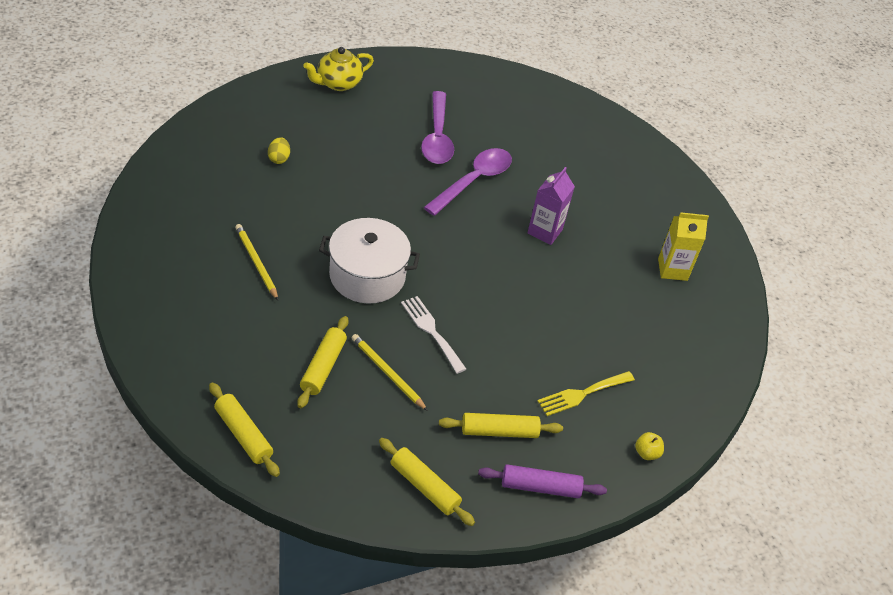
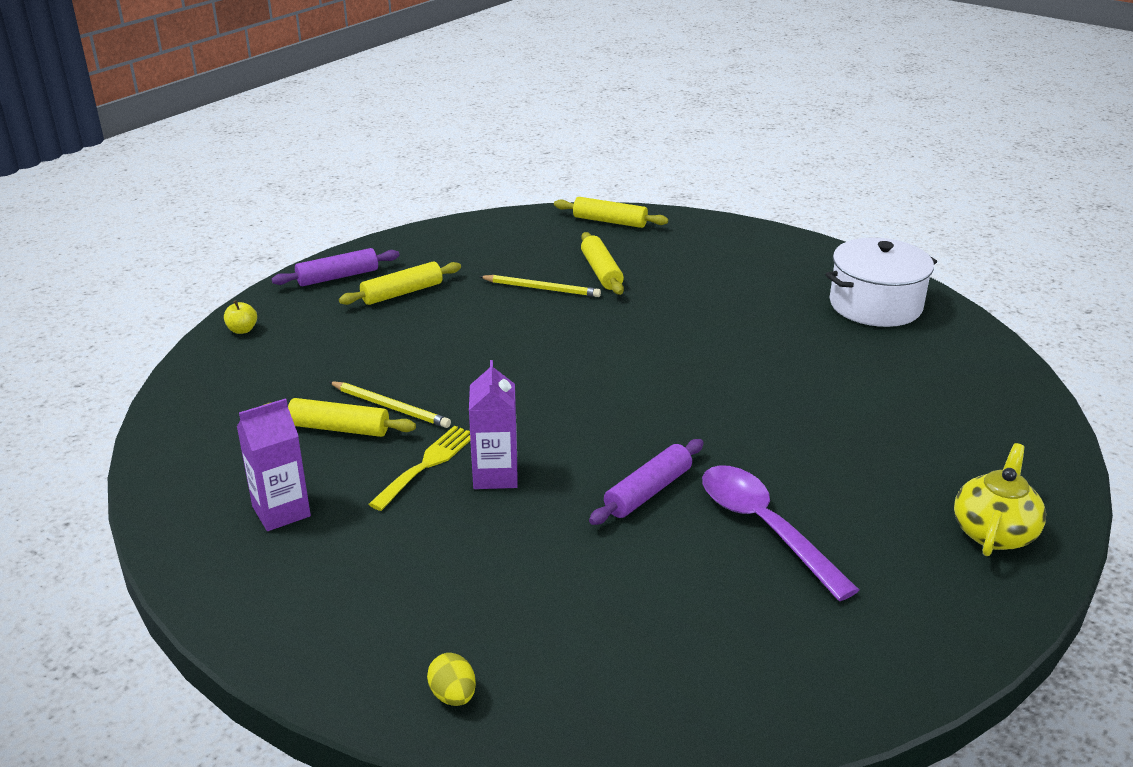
camera: 155 degrees right, 15 degrees down
(256, 263) = (760, 308): yellow pencil -> yellow pencil (390, 407)
(279, 159) = (893, 400): yellow egg -> yellow egg (453, 695)
(367, 276) = (647, 342): white pot -> white pot (875, 305)
(424, 486) = (439, 245): yellow rolling pin -> yellow rolling pin (339, 428)
(431, 331) = (534, 329): white fork -> none
(473, 181) = (648, 492): purple spoon -> purple rolling pin
(582, 394) = (336, 345): yellow fork -> yellow fork (427, 464)
(672, 269) = (281, 511): yellow carton -> purple carton

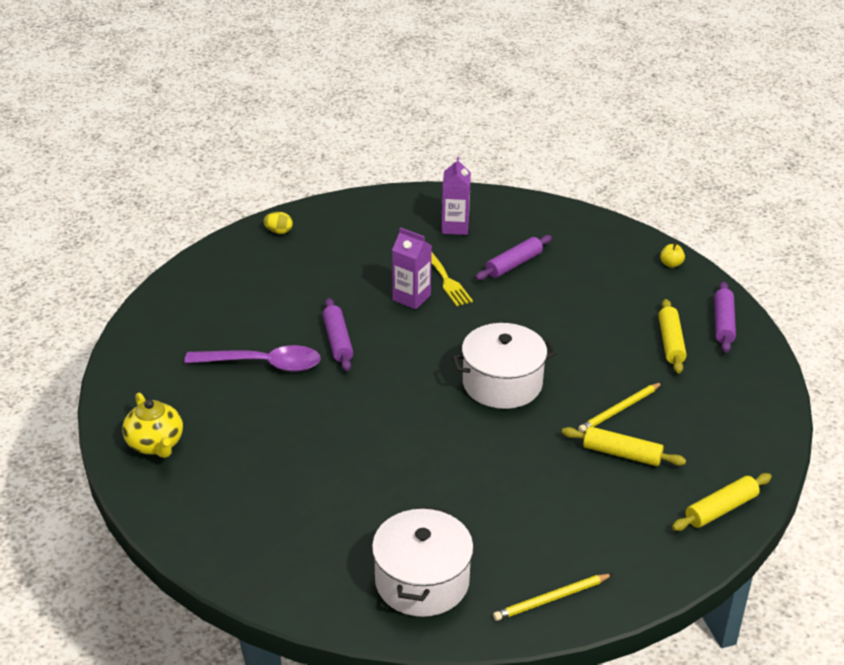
camera: 125 degrees right, 5 degrees up
(339, 428) = (513, 264): yellow rolling pin -> purple rolling pin
(390, 407) = (519, 288): yellow pencil -> yellow pencil (551, 599)
(582, 356) = (502, 383): none -> white pot

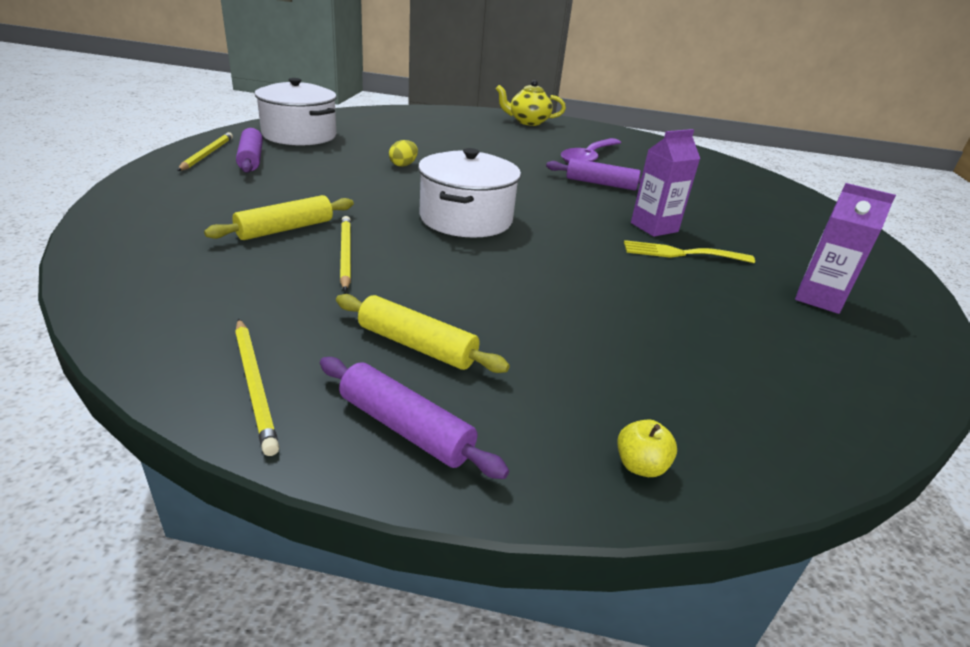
camera: 115 degrees right, 5 degrees down
(279, 231) = (812, 210): yellow egg -> yellow egg (403, 165)
(513, 264) = (702, 304): purple rolling pin -> purple rolling pin (251, 159)
(721, 509) = (128, 240): yellow rolling pin -> none
(753, 374) = (255, 384): none -> yellow pencil

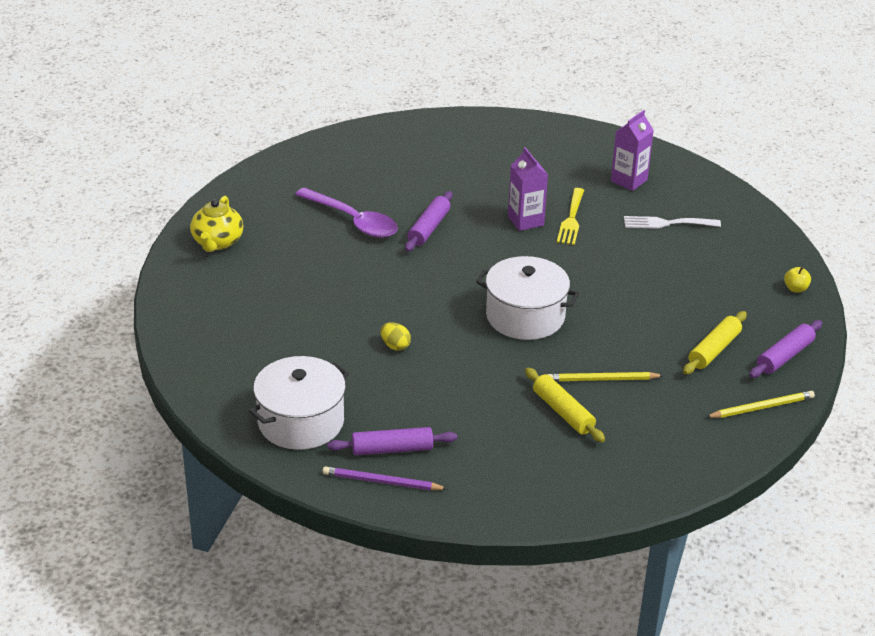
camera: 80 degrees left, 5 degrees up
(207, 154) = (382, 482): yellow pencil -> purple pencil
(738, 324) = (666, 223): none -> white fork

